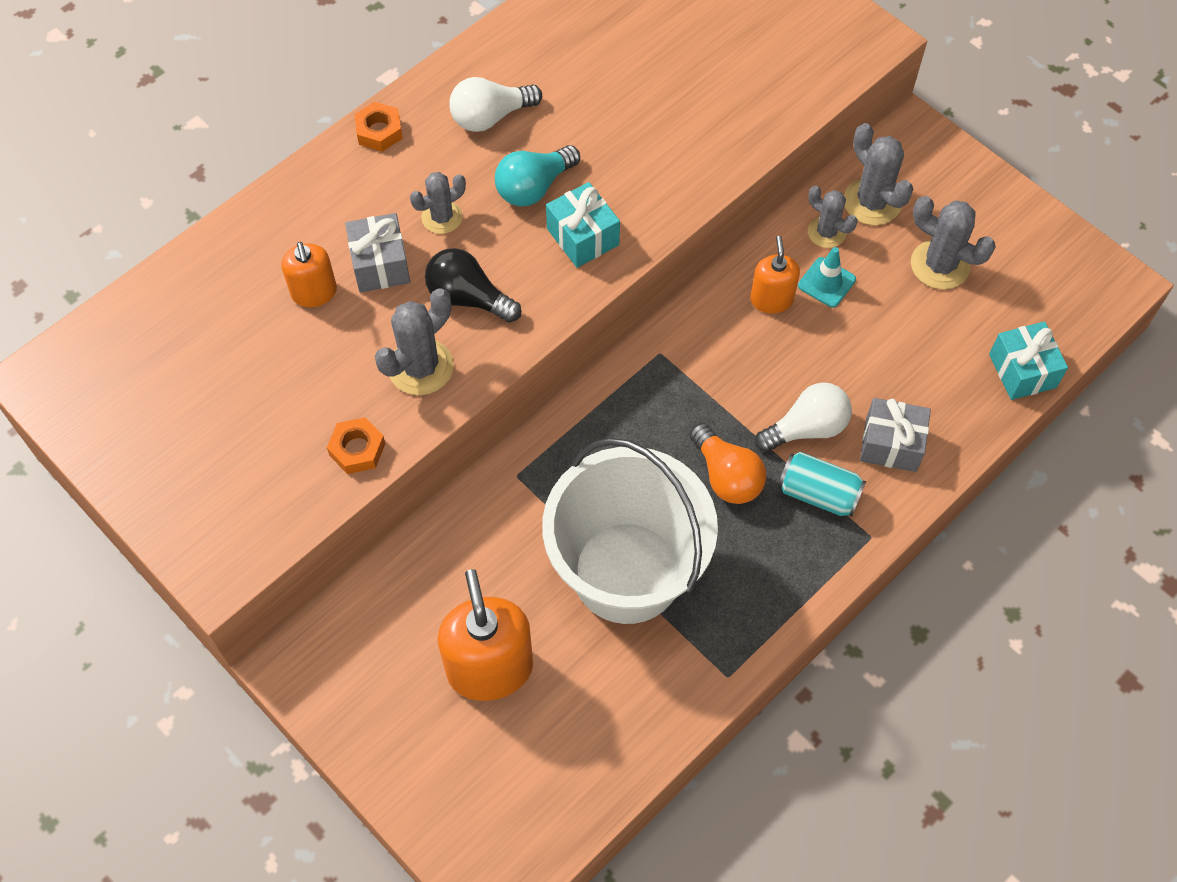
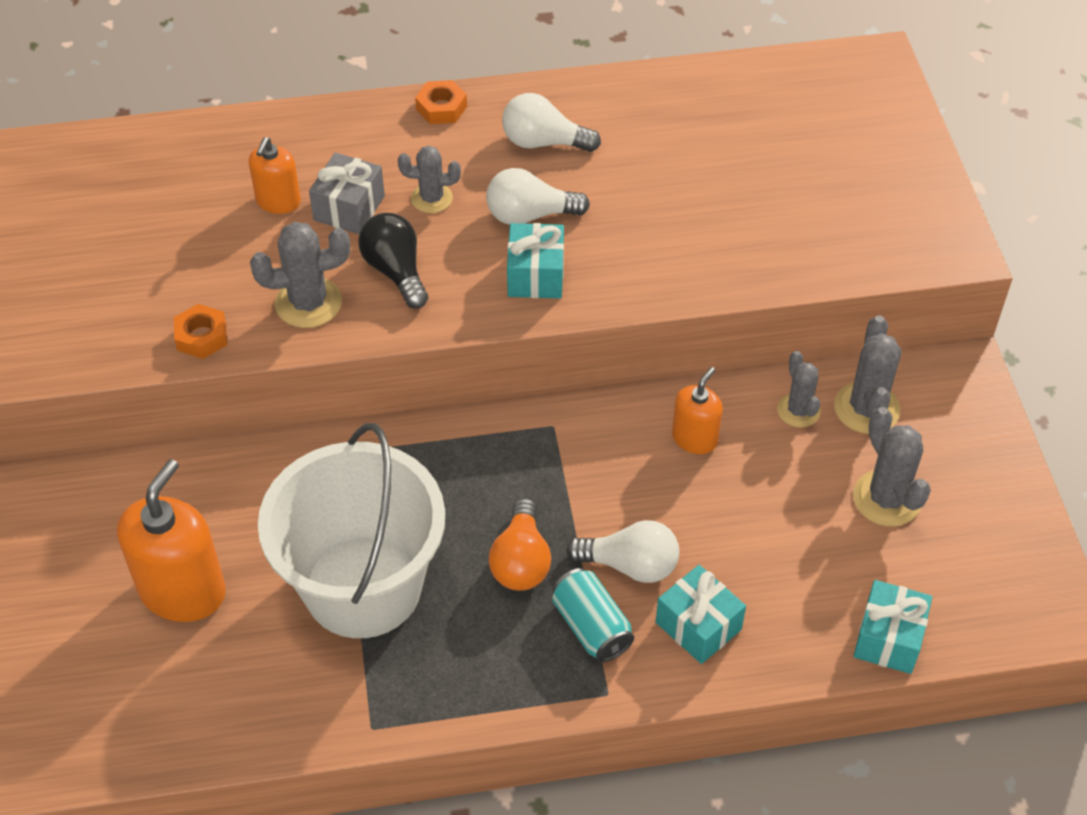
camera: 35 degrees right, 10 degrees down
(534, 187) = (530, 215): turquoise light bulb -> white light bulb
(826, 282) = (760, 453): turquoise traffic cone -> none
(891, 444) = (698, 626): grey gift -> turquoise gift

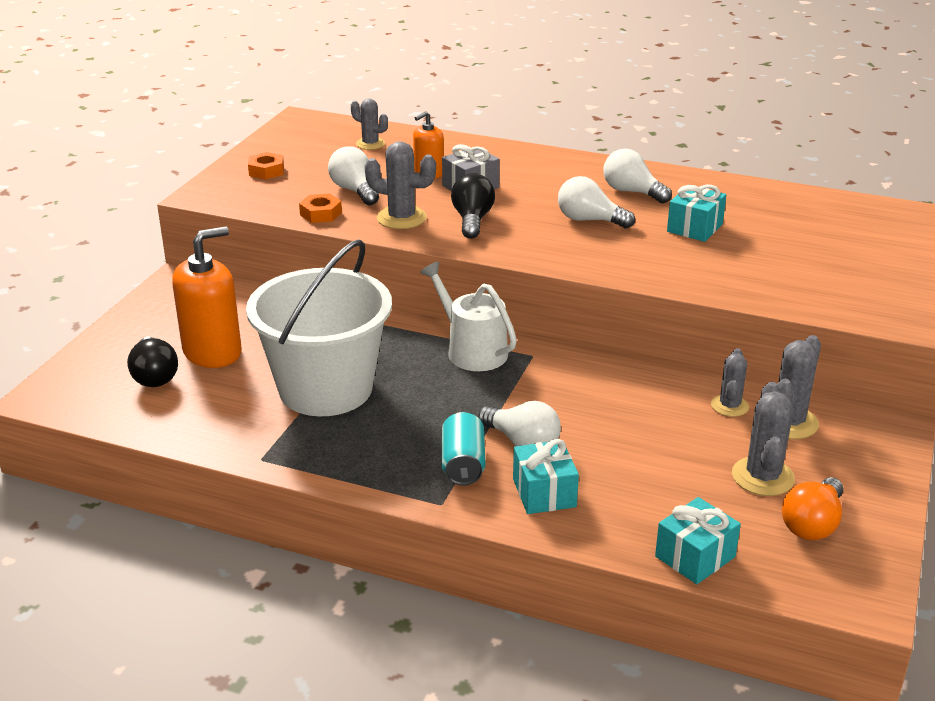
camera: 30 degrees right, 20 degrees down
(142, 663) = (154, 376): none -> black light bulb
(211, 274) = (354, 191): none -> white light bulb
(431, 198) = (529, 196): grey cactus -> grey cactus (370, 144)
(441, 108) = (576, 161): orange nut -> orange nut (266, 171)
(483, 448) = (472, 350): none -> white watering can
(521, 561) = (445, 413): orange light bulb -> orange light bulb (812, 524)
(536, 275) = (566, 247): turquoise gift -> turquoise gift (695, 228)
(695, 438) = (633, 394): orange soap dispenser -> none

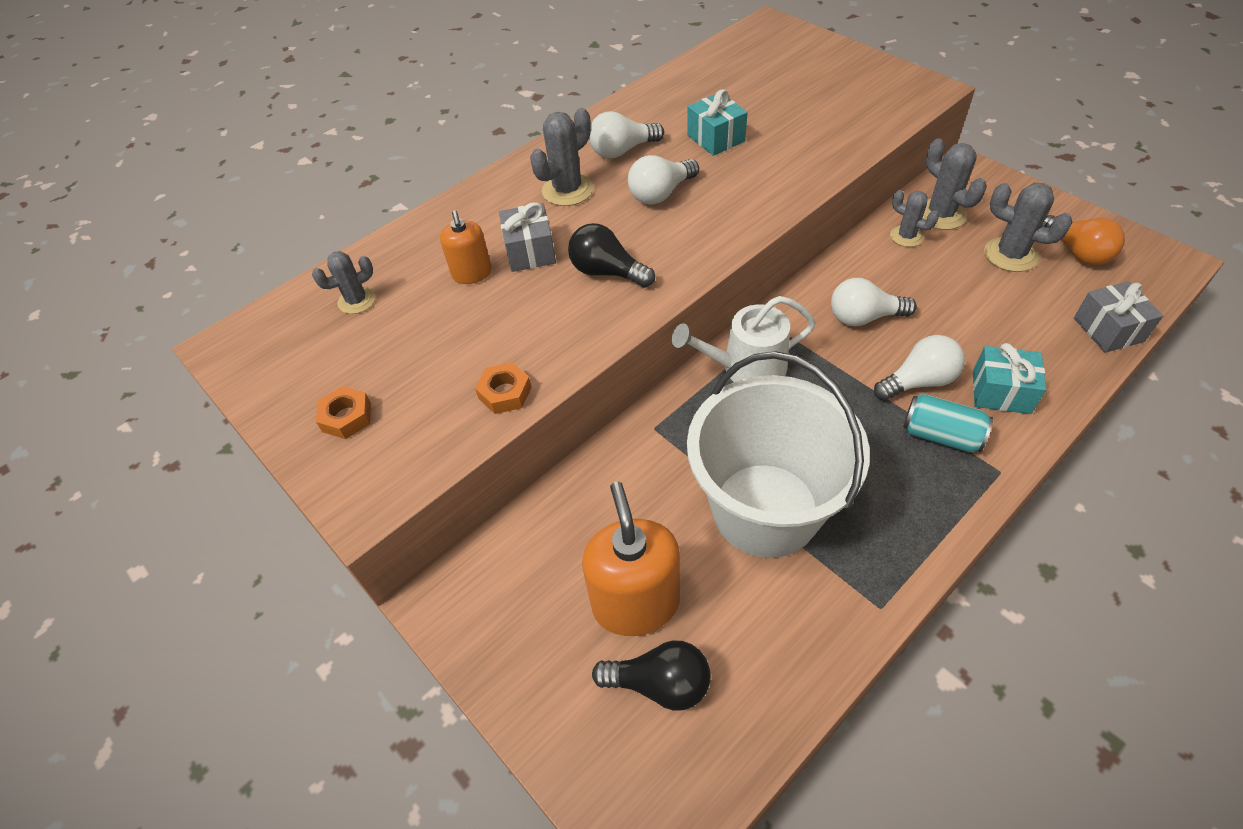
camera: 60 degrees left, 20 degrees up
(354, 191) = (468, 347): white light bulb -> white light bulb (864, 317)
(401, 218) = (565, 325): grey cactus -> grey cactus (567, 190)
(695, 556) = (1108, 329): turquoise gift -> grey gift

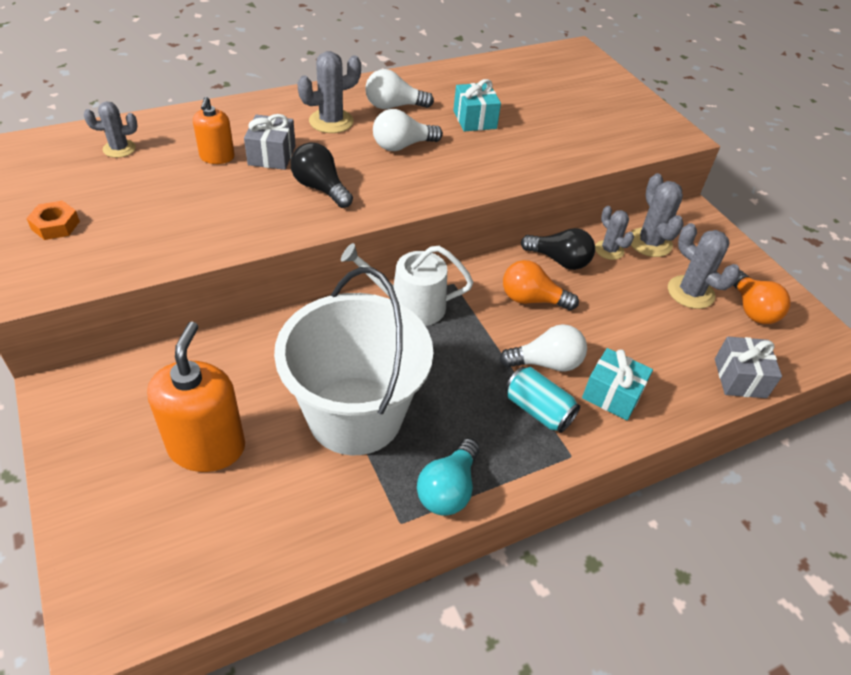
camera: 10 degrees right, 5 degrees down
(505, 393) = (182, 247): orange nut -> none
(660, 683) = (186, 512): black light bulb -> black light bulb (559, 260)
(864, 317) = (532, 299): white light bulb -> orange light bulb
(905, 553) = (448, 489): none -> turquoise light bulb

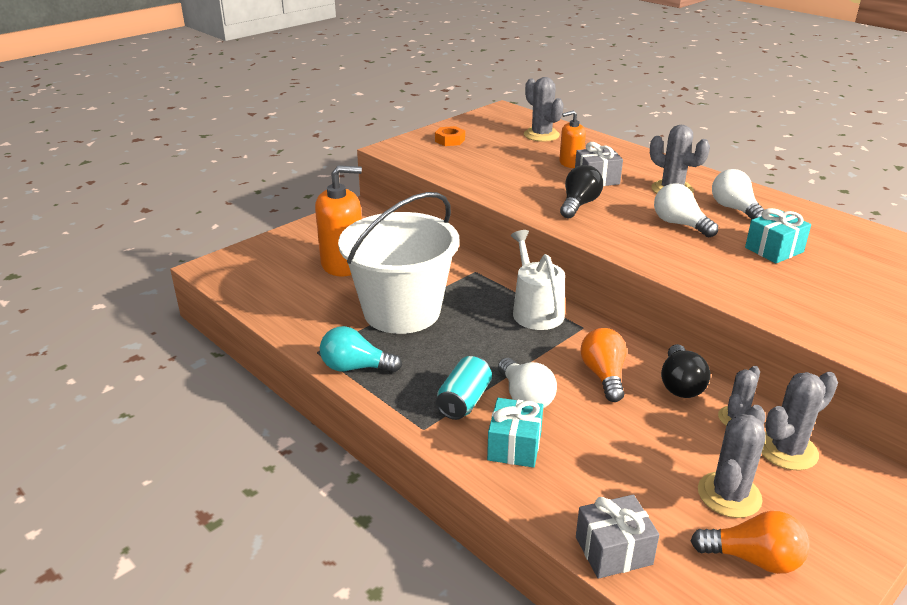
camera: 75 degrees right, 15 degrees down
(119, 149) = (541, 135): grey cactus -> grey cactus, size x1.52
(751, 309) = (753, 558): orange light bulb -> orange light bulb turned 135 degrees counterclockwise

